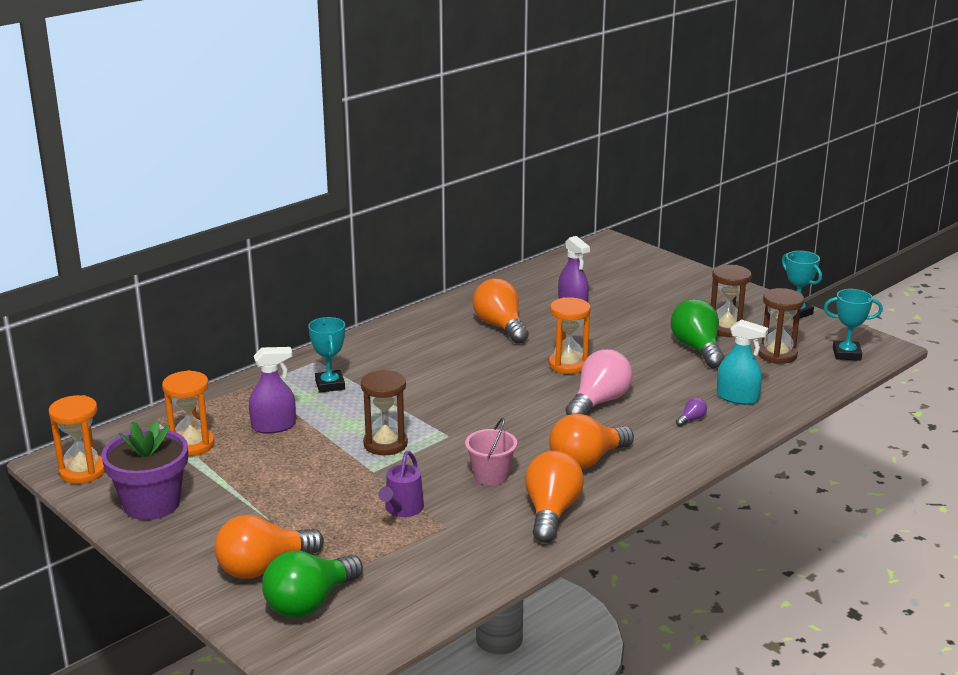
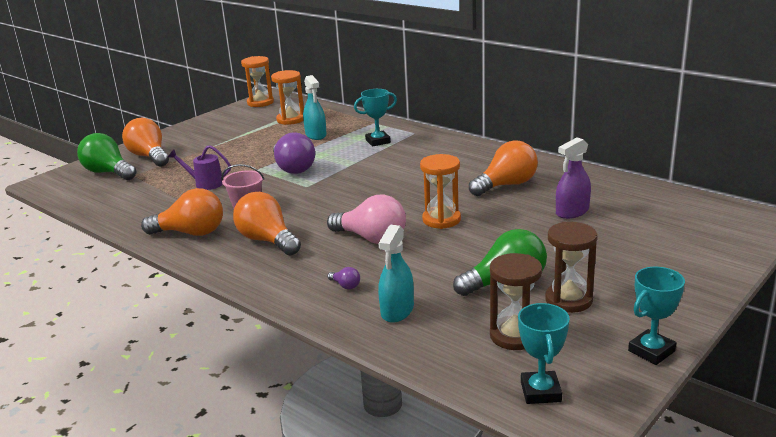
camera: 85 degrees right, 0 degrees up
(152, 504) = (223, 122): purple flower pot -> none
(274, 426) = (316, 135): purple spray bottle -> turquoise spray bottle
(385, 444) = (293, 168): brown hourglass -> purple light bulb

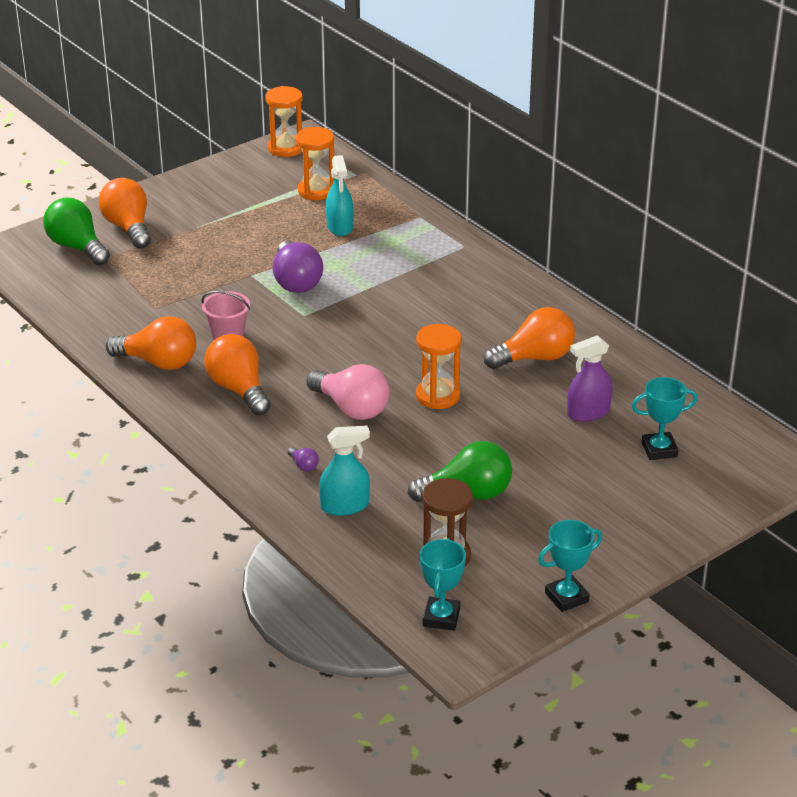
camera: 10 degrees right, 10 degrees up
(205, 184) = (187, 288): purple watering can -> none
(378, 141) = (412, 253): turquoise trophy -> turquoise trophy (659, 450)
(397, 310) = (345, 506): turquoise spray bottle -> turquoise spray bottle turned 135 degrees counterclockwise
(568, 300) = (520, 526): brown hourglass -> none

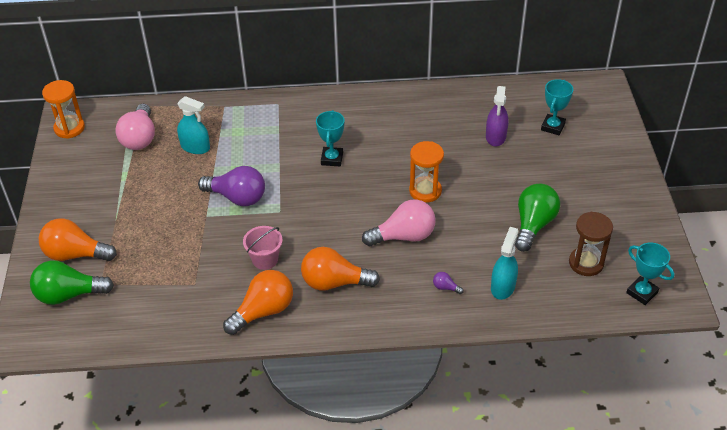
camera: 55 degrees left, 10 degrees up
(303, 465) = (445, 287): purple light bulb -> purple light bulb turned 150 degrees counterclockwise
(316, 191) = (139, 138): orange hourglass -> pink light bulb
(535, 358) = (423, 131): orange light bulb -> none
(566, 597) = (658, 229): turquoise trophy -> turquoise trophy (332, 159)

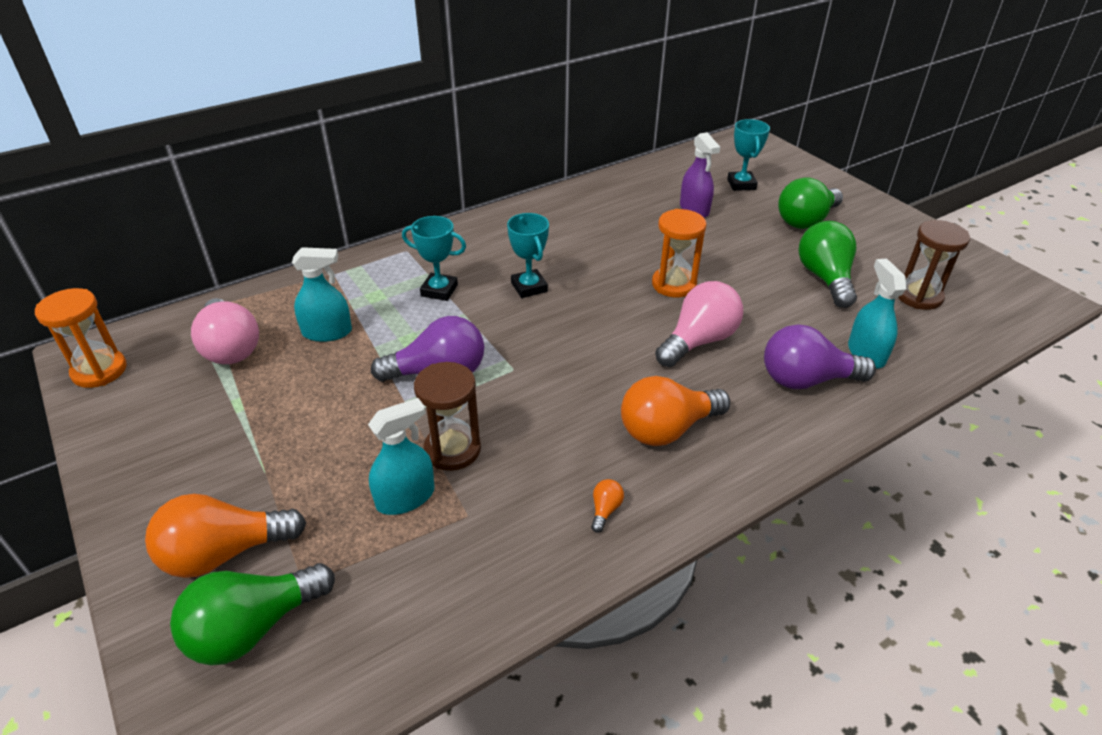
camera: 30 degrees left, 5 degrees down
(172, 262) = (405, 497): none -> turquoise spray bottle
(212, 246) = (452, 449): none -> brown hourglass
(263, 311) = (605, 510): orange light bulb -> orange light bulb, size x0.41
(265, 259) = (546, 437): pink bucket -> none
(445, 287) = (806, 380): purple light bulb -> purple light bulb, size x2.42
(569, 175) = (806, 220): none -> green light bulb
(642, 293) = (1003, 304): turquoise trophy -> turquoise trophy (439, 290)

